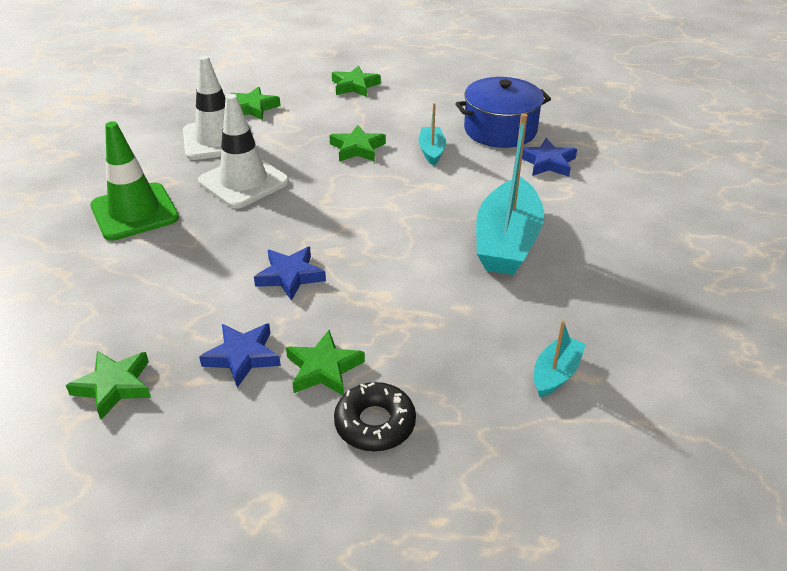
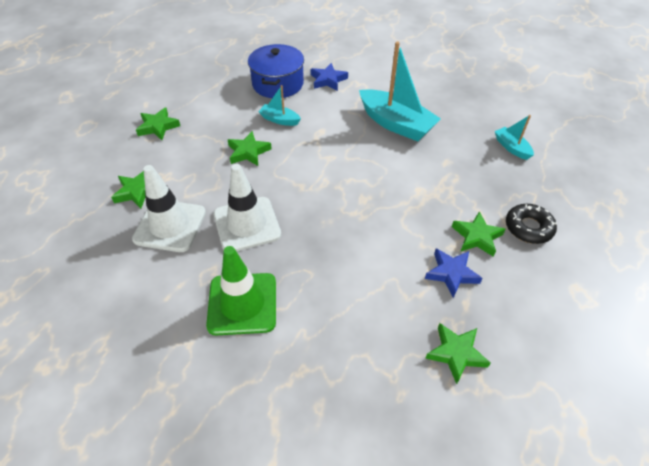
camera: 65 degrees left, 10 degrees up
(290, 276) = (379, 228): blue star -> none

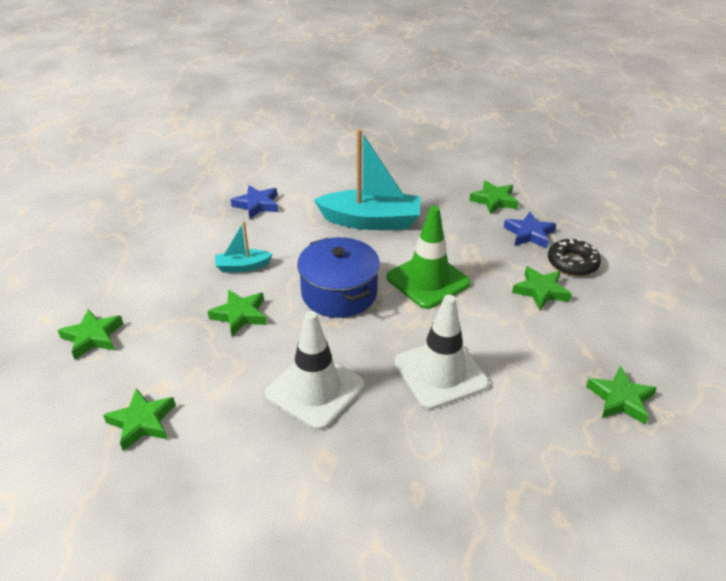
camera: 35 degrees left, 10 degrees down
(170, 225) = (225, 437): white traffic cone -> white traffic cone (440, 373)
(242, 304) = (391, 471): green traffic cone -> green traffic cone (428, 280)
(277, 84) = (202, 230): blue pot -> blue pot (339, 293)
(451, 273) = (551, 333): blue star -> blue star (529, 234)
(511, 147) = (494, 200): turquoise boat -> green star

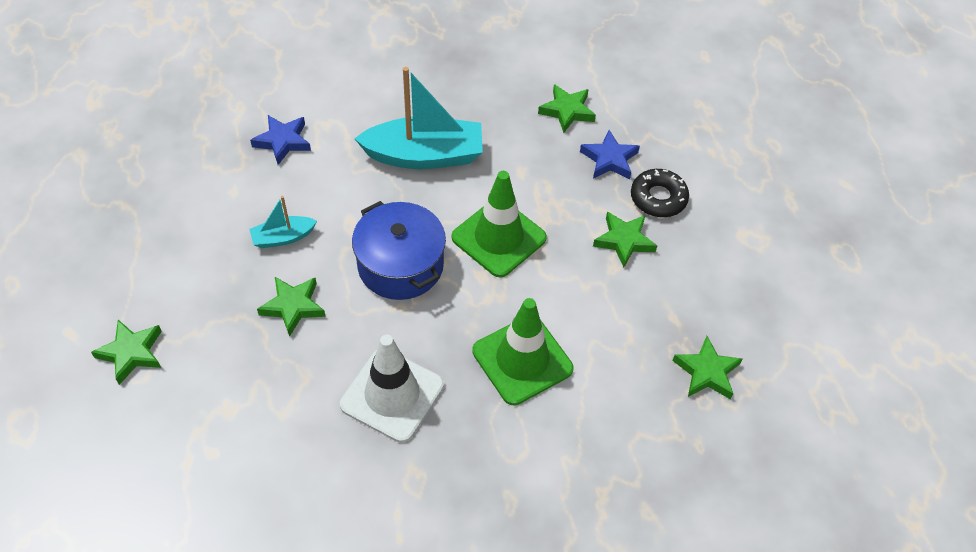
camera: 10 degrees left, 15 degrees up
(142, 422) = (215, 454): green star -> none
(440, 373) = (522, 360): white traffic cone -> green traffic cone

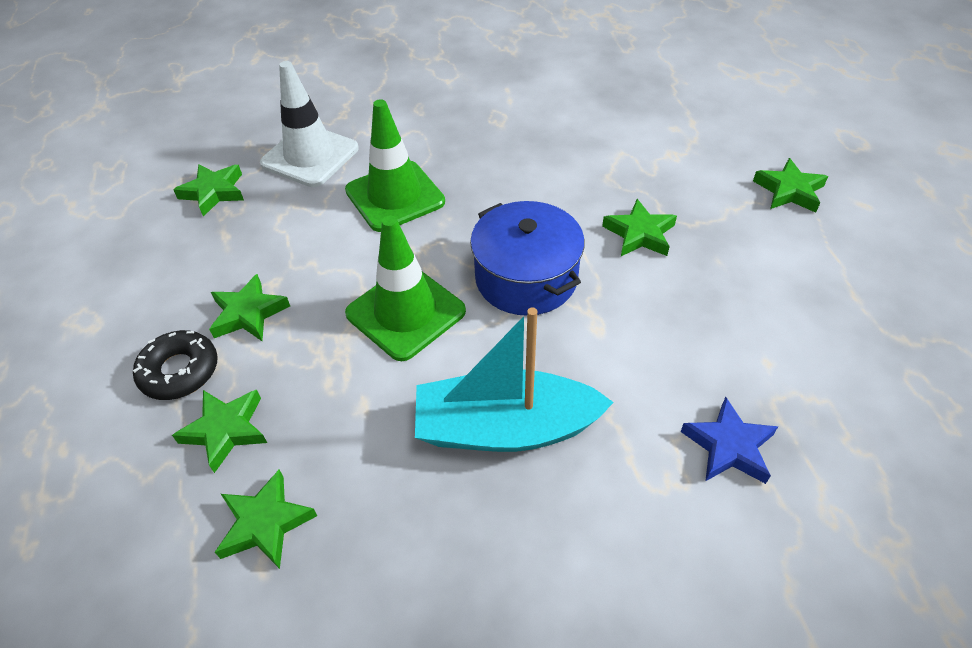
camera: 175 degrees left, 5 degrees down
(283, 237) = (677, 305): turquoise boat -> none
(392, 395) = (522, 168): white traffic cone -> white traffic cone (310, 156)
(609, 159) = (226, 430): blue star -> green star

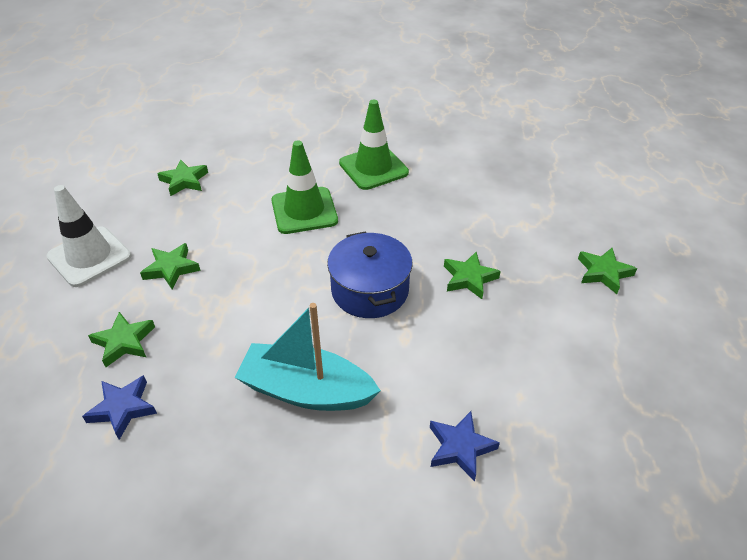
camera: 15 degrees right, 5 degrees down
(179, 371) = (112, 296): black donut -> none
(265, 523) = (122, 408): green star -> blue star
(310, 156) = (259, 169): white traffic cone -> white traffic cone (89, 256)
(405, 312) = (275, 294): green traffic cone -> green traffic cone (373, 168)

